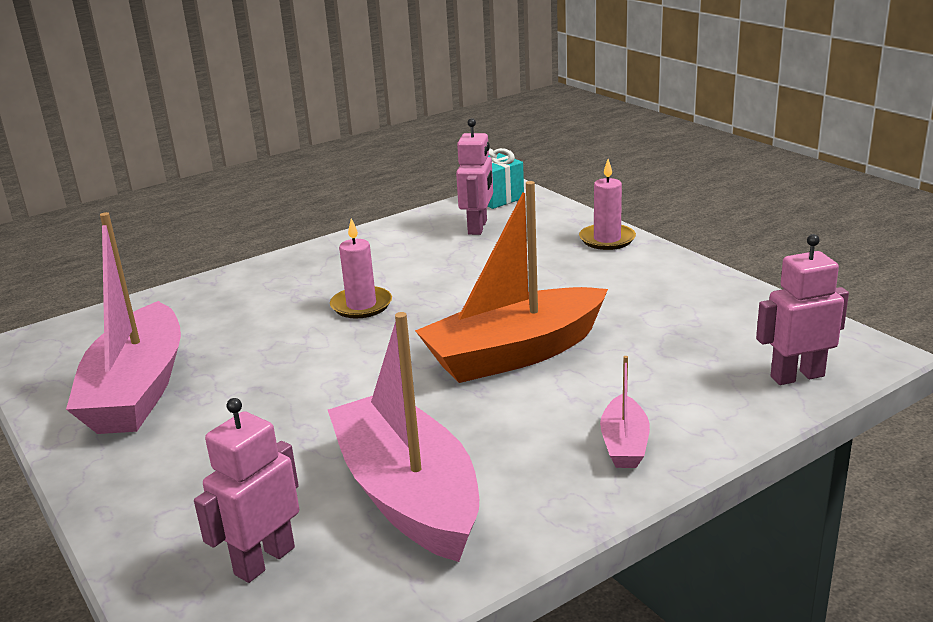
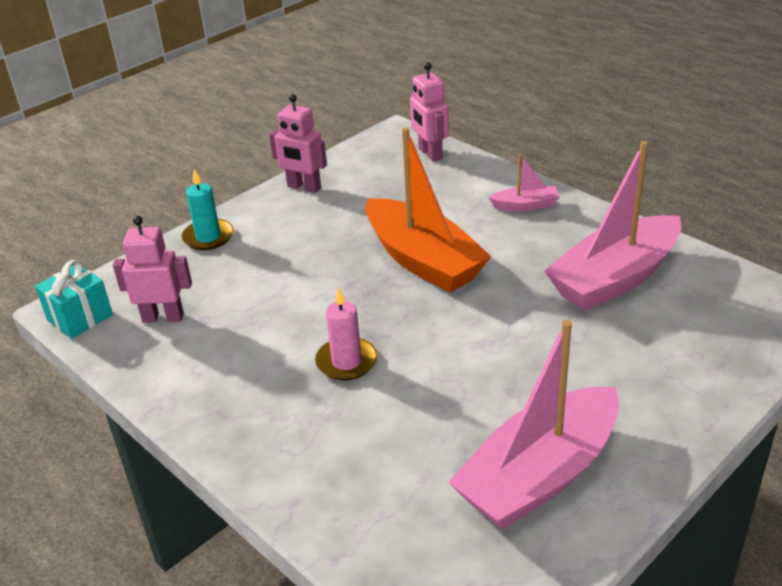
camera: 100 degrees left, 10 degrees up
(138, 390) = (539, 475): pink boat -> pink boat turned 150 degrees clockwise
(264, 560) = (709, 323): pink robot -> pink robot (304, 187)
(607, 239) = (208, 237): pink candle -> turquoise candle

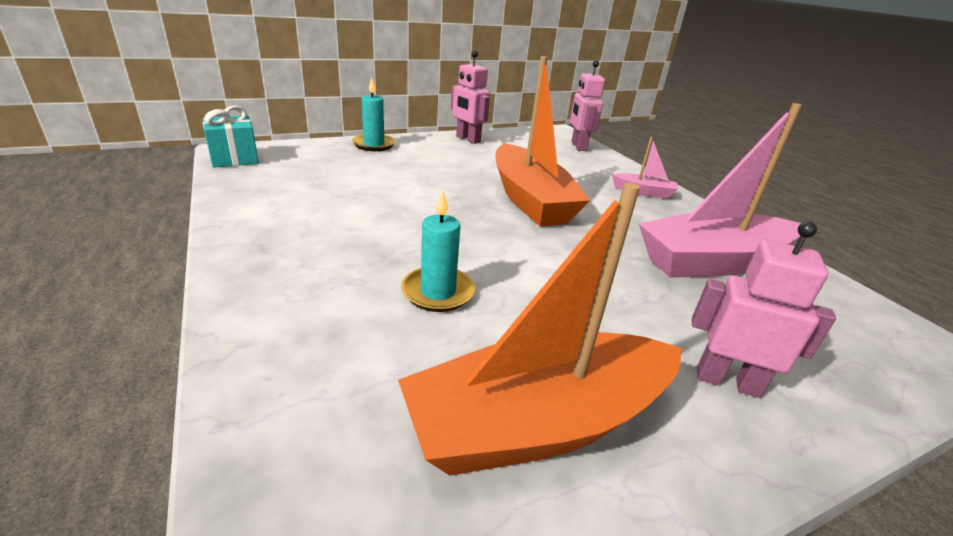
camera: 15 degrees right, 5 degrees down
(163, 317) = (291, 175): pink robot -> pink robot (727, 381)
(346, 362) = (407, 245): pink candle -> none
(406, 400) = (438, 292): none -> turquoise candle
(539, 475) = (539, 423): pink boat -> orange boat

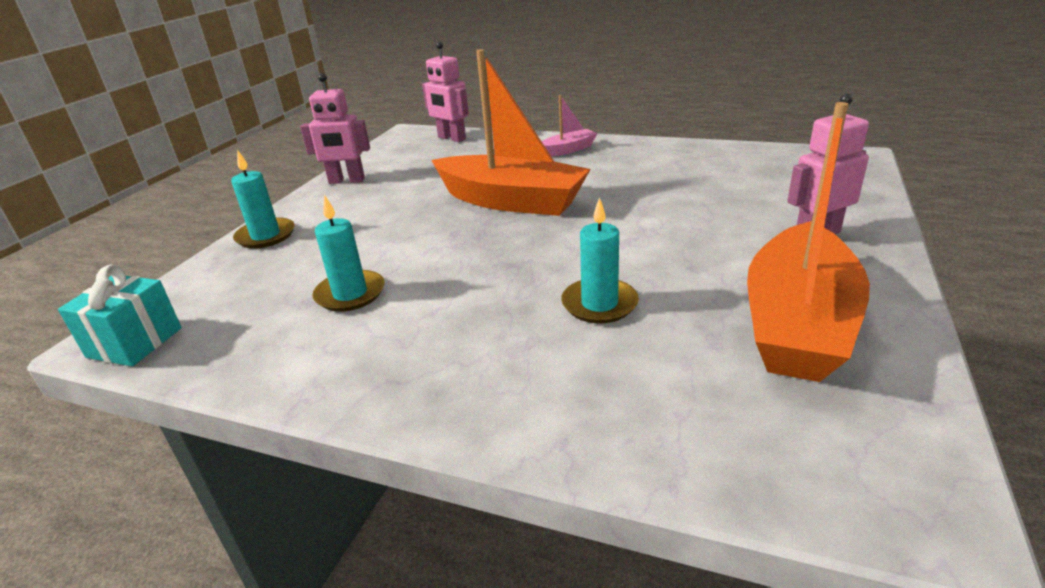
camera: 40 degrees left, 0 degrees up
(342, 193) = (350, 294): none -> turquoise candle
(712, 262) = (692, 173): pink boat -> none

